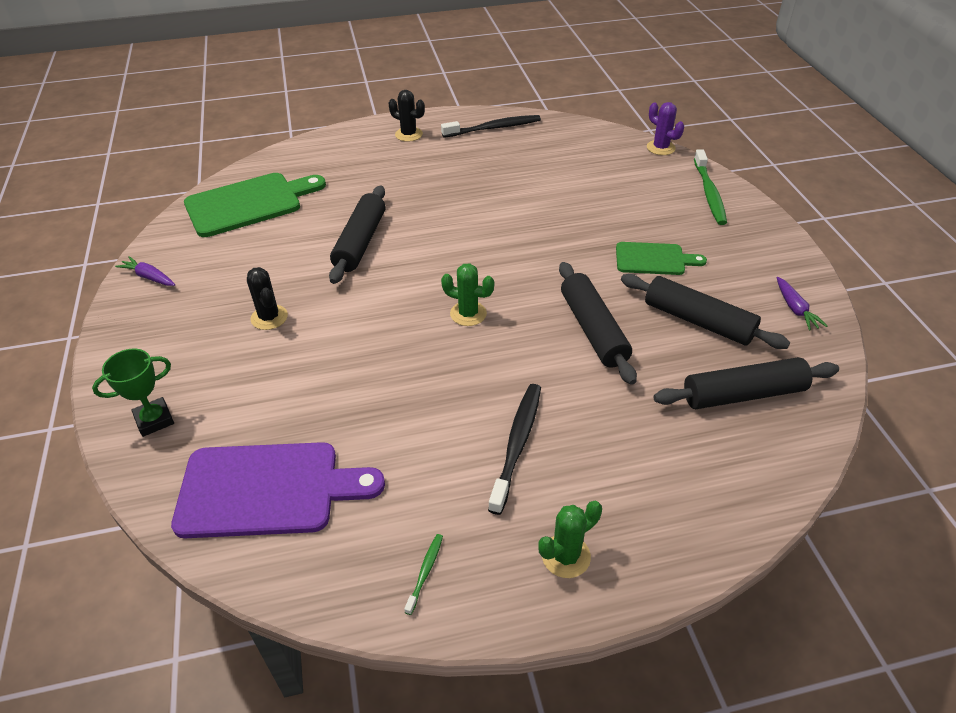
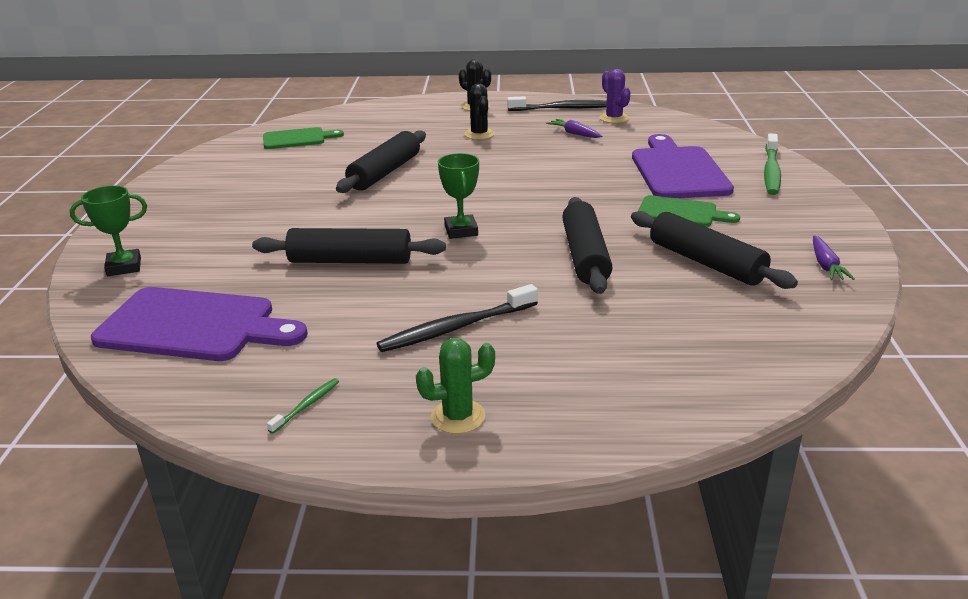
camera: 15 degrees right, 15 degrees down
(149, 277) = (179, 176): purple carrot -> purple carrot (574, 134)
(249, 203) = (297, 139): green cutting board -> green cutting board, size x0.58
(269, 317) = (268, 213): black cactus -> black cactus (479, 134)
(468, 314) = (461, 231): green cactus -> green trophy
(517, 444) = (456, 328): black toothbrush -> black toothbrush turned 150 degrees counterclockwise
(630, 203) = (678, 171): none -> purple cutting board
(660, 148) = (734, 135): purple cactus -> purple cactus (614, 118)
(743, 394) = (727, 323): black rolling pin -> black rolling pin (350, 261)

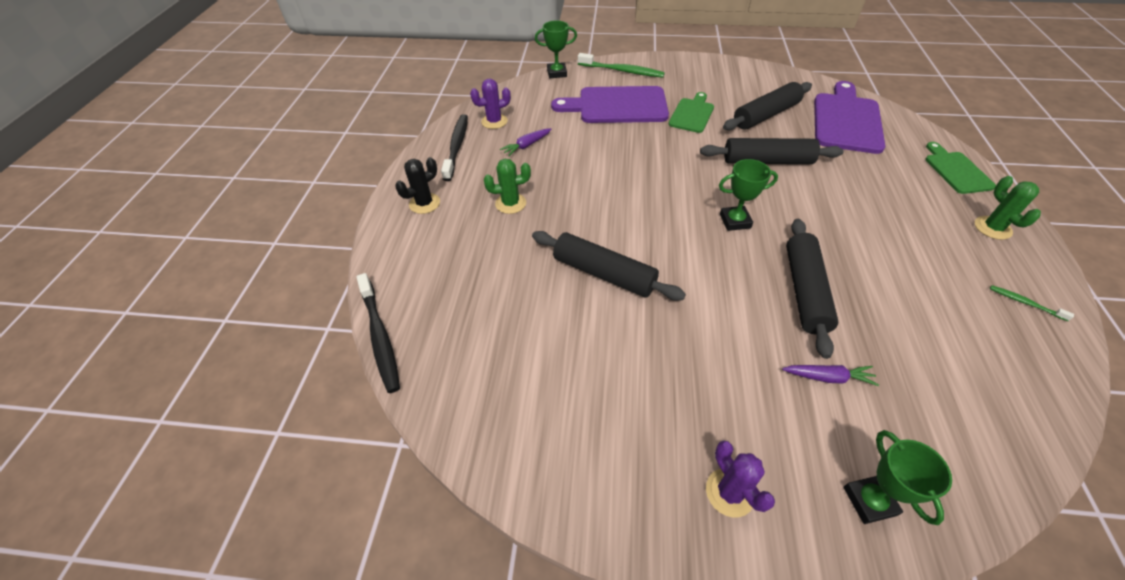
camera: 85 degrees left, 20 degrees up
(160, 217) = (729, 492): none -> purple cactus
(194, 326) = (958, 398): purple cutting board -> purple cutting board (846, 120)
(297, 139) = (479, 365): green cutting board -> green cutting board (956, 171)
(456, 328) = (890, 227): black toothbrush -> black toothbrush (380, 337)
(479, 134) = (510, 203): black cactus -> green cactus
(738, 138) = (557, 73): none -> green trophy
(826, 266) = (760, 77): purple carrot -> purple carrot (828, 377)

